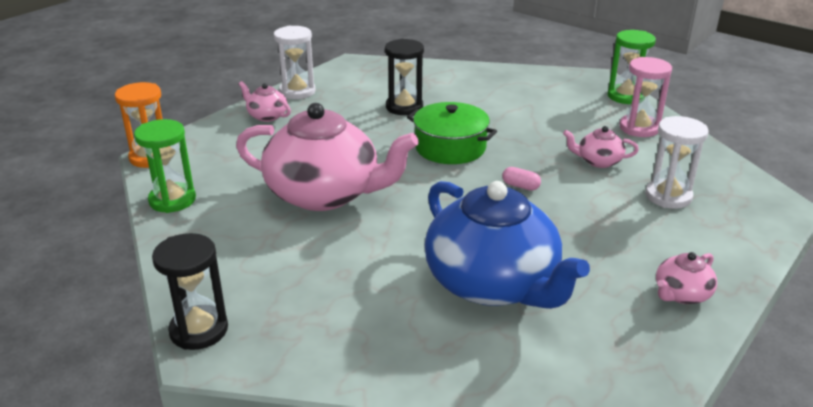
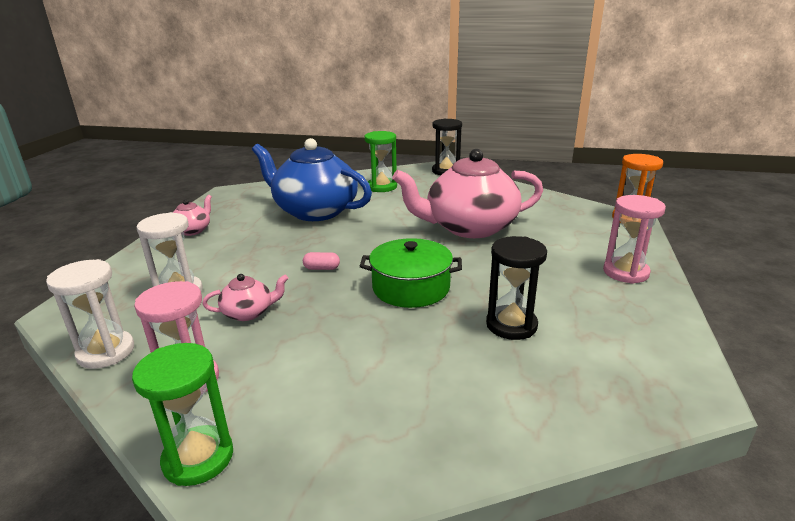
camera: 155 degrees right, 5 degrees down
(172, 200) = (558, 203): green hourglass -> green hourglass (382, 187)
(267, 116) = (625, 272): pink teapot -> pink hourglass
(297, 91) = (658, 311): white hourglass -> white hourglass (106, 352)

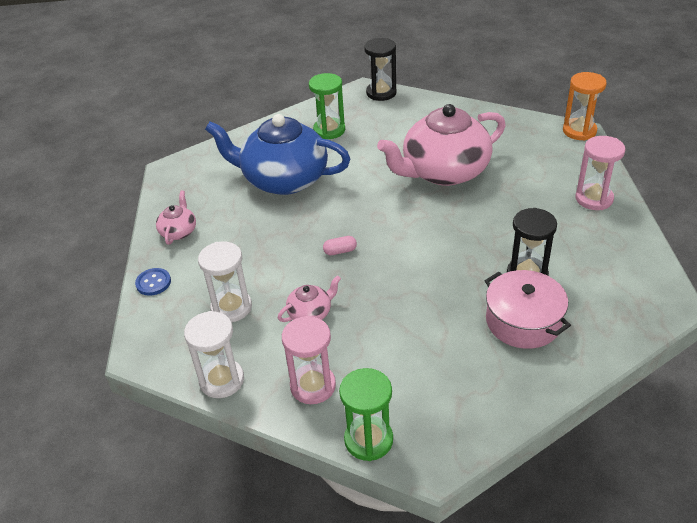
camera: 15 degrees left, 15 degrees up
(133, 261) = (153, 283): none -> blue button
(411, 288) = (430, 255): green pot -> none
(481, 370) = (523, 321): none -> pink pot

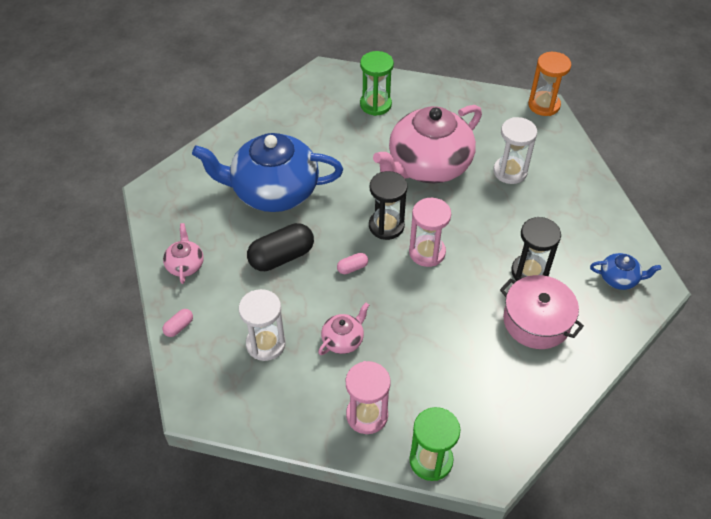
camera: 15 degrees left, 10 degrees up
(153, 283) = (179, 327): blue button -> pink capsule
(222, 380) = (280, 422): white hourglass -> white hourglass (510, 171)
(273, 234) = (281, 257): none -> black capsule
(329, 130) = (302, 126): green hourglass -> green hourglass (375, 104)
(381, 93) = (343, 75): black hourglass -> black hourglass (386, 226)
(594, 199) = (572, 182): pink hourglass -> pink hourglass (427, 252)
(628, 292) = (619, 278): none -> blue teapot

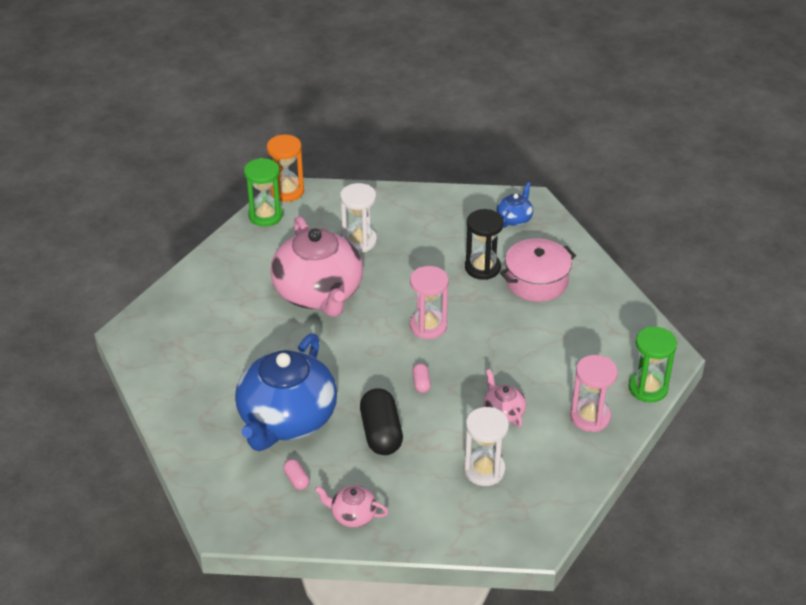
camera: 70 degrees left, 10 degrees down
(179, 327) = (434, 536): pink capsule -> pink capsule (296, 480)
(375, 104) = (208, 306): green hourglass -> green hourglass (265, 216)
(386, 226) = (381, 345): black hourglass -> none

